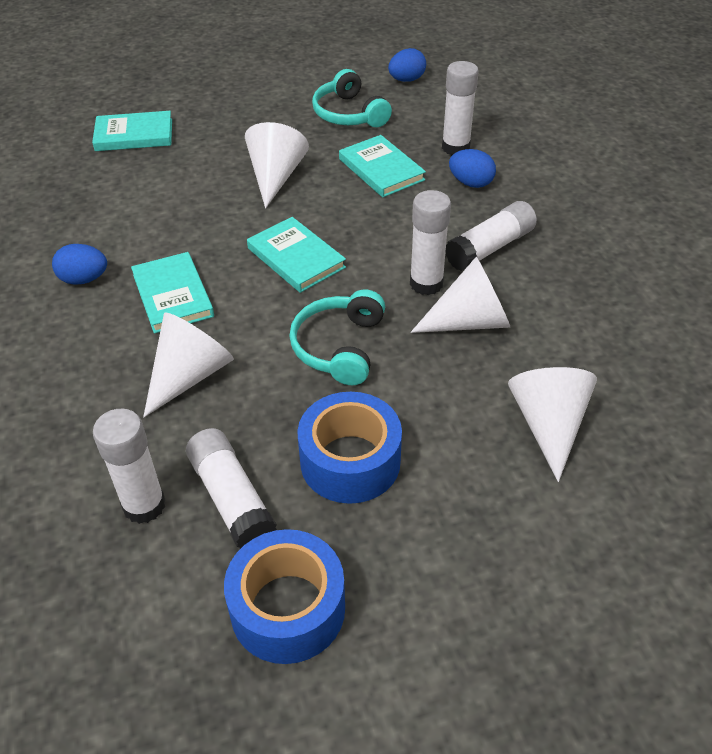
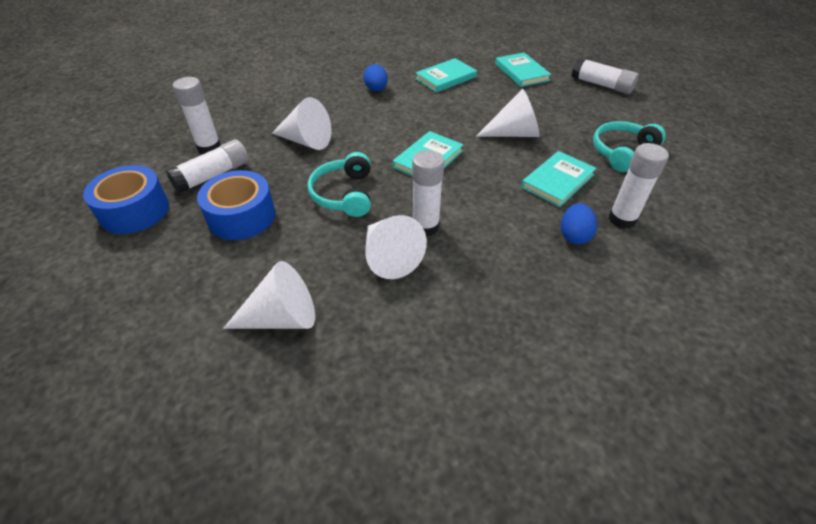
camera: 75 degrees right, 0 degrees up
(172, 295) = (372, 120): turquoise book -> turquoise book (445, 78)
(339, 347) = (344, 194): turquoise headphones -> turquoise headphones turned 90 degrees counterclockwise
(406, 80) = (705, 174): blue egg -> none
(490, 248) = (487, 258): white glue stick -> white glue stick (601, 85)

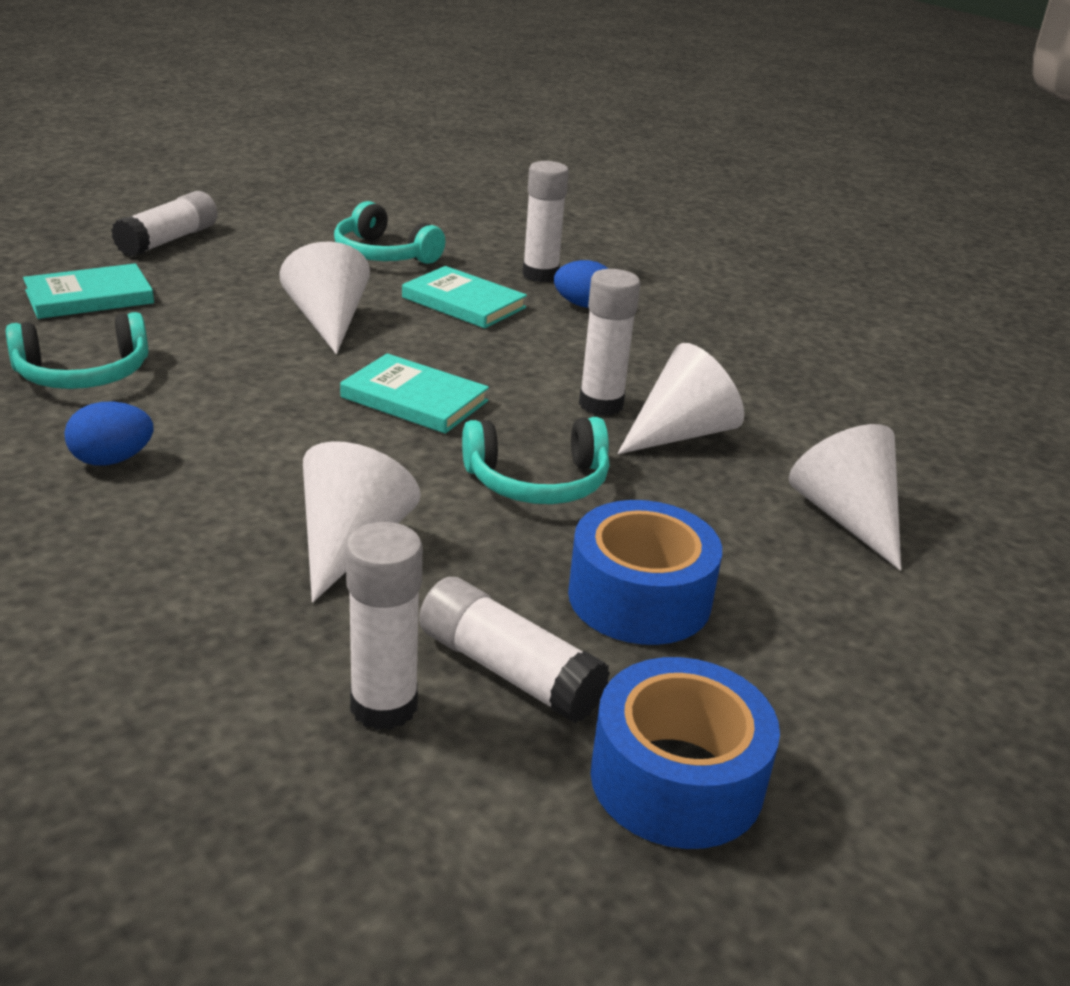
camera: 100 degrees left, 15 degrees down
(445, 78) = (83, 374): turquoise book -> turquoise headphones

